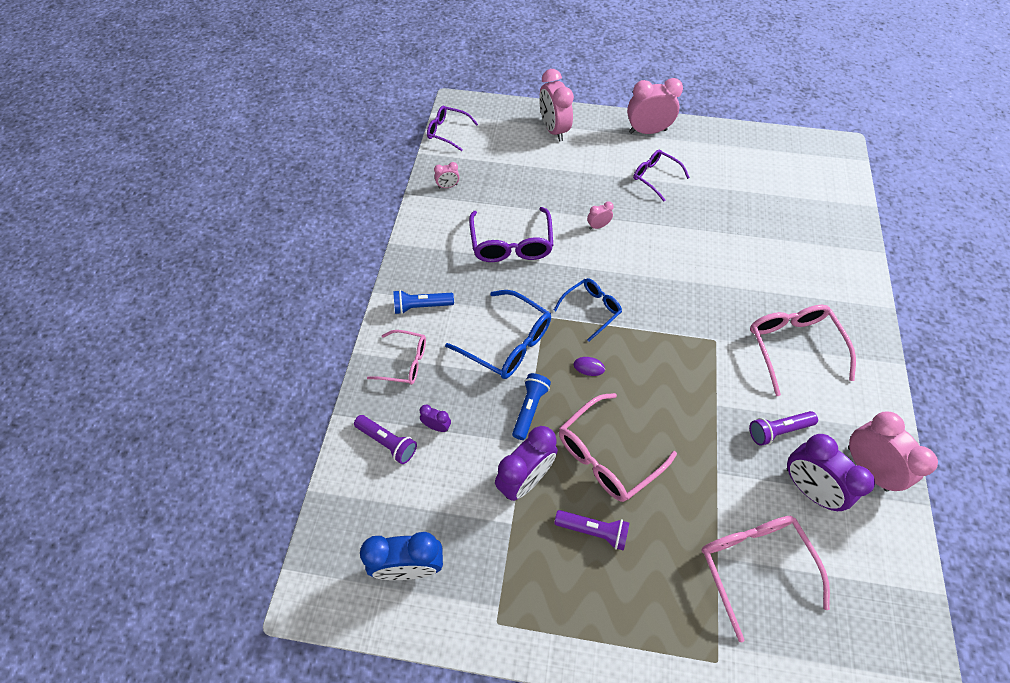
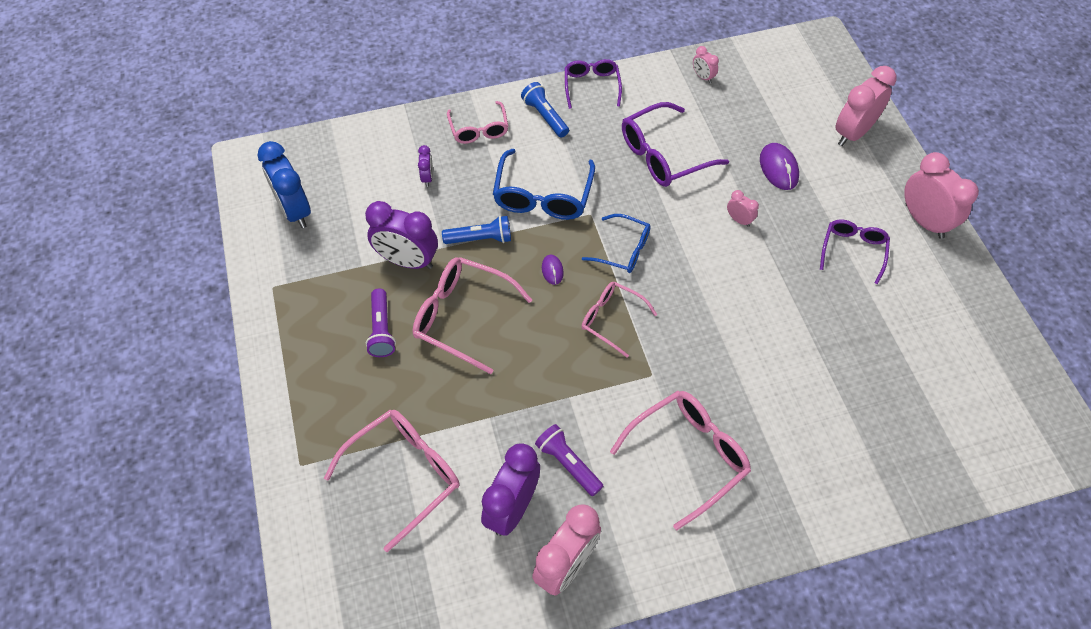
camera: 65 degrees right, 0 degrees up
(387, 442) = (395, 151): purple flashlight -> none
(447, 132) = (777, 47): purple glasses -> purple glasses (591, 86)
(563, 183) = (778, 168): none -> purple mouse
(654, 345) = (611, 319): none -> pink glasses

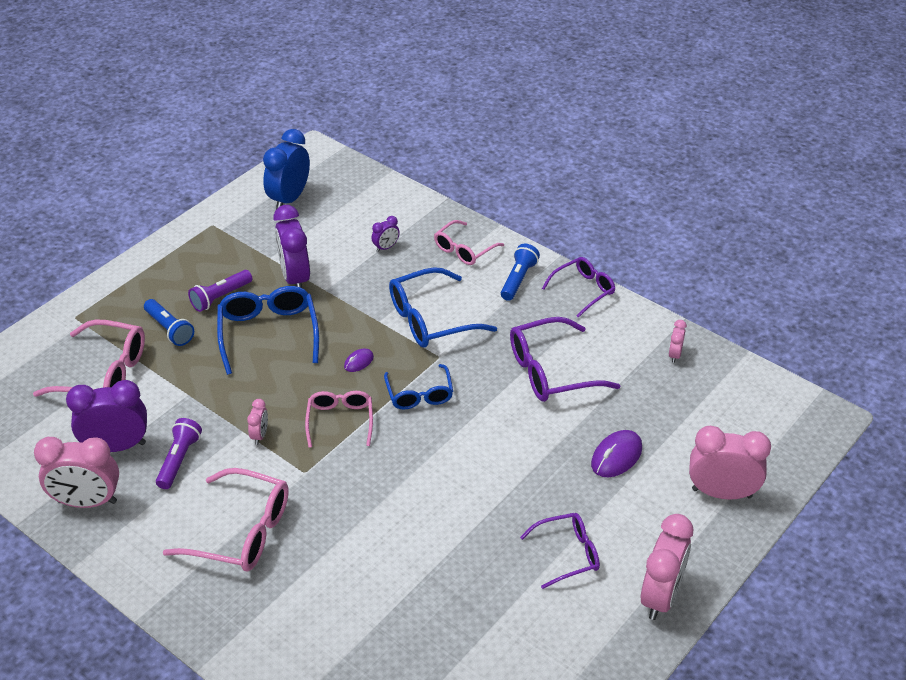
camera: 55 degrees right, 15 degrees down
(462, 317) = (268, 333): pink glasses -> blue glasses
(480, 239) = (352, 306): blue flashlight -> blue flashlight (169, 329)
(663, 155) = (551, 371): purple glasses -> purple glasses turned 45 degrees counterclockwise
(739, 220) = (525, 455): pink clock -> pink clock (260, 435)

